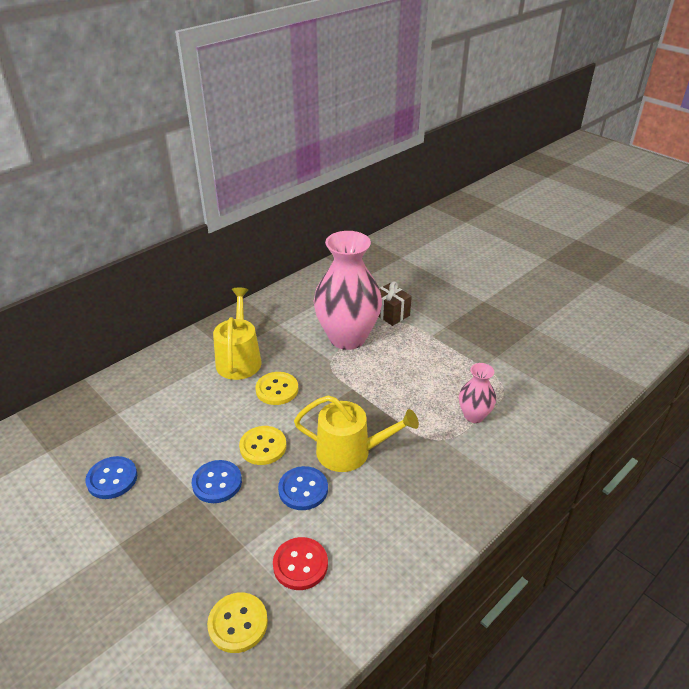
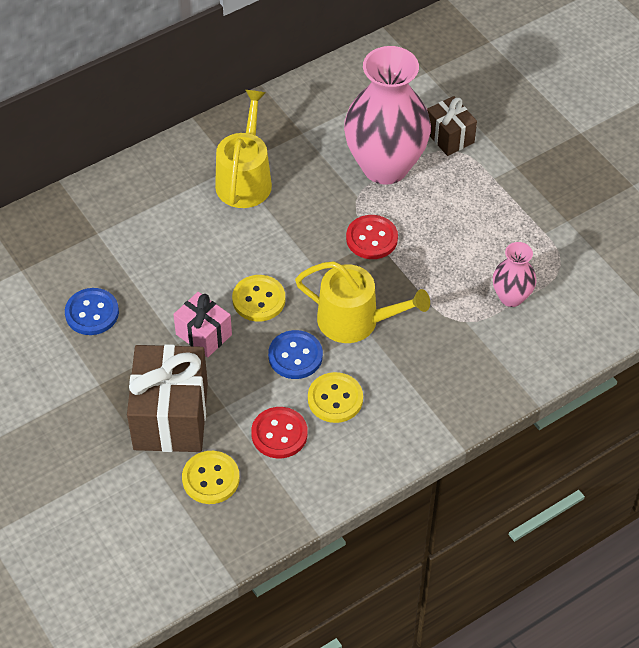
camera: 10 degrees right, 15 degrees up
(191, 564) = (171, 416): none -> brown gift
(217, 483) = (203, 334): blue button -> pink gift
(277, 389) = (285, 228): yellow button -> yellow button (335, 399)
(349, 388) = (371, 238): none -> red button

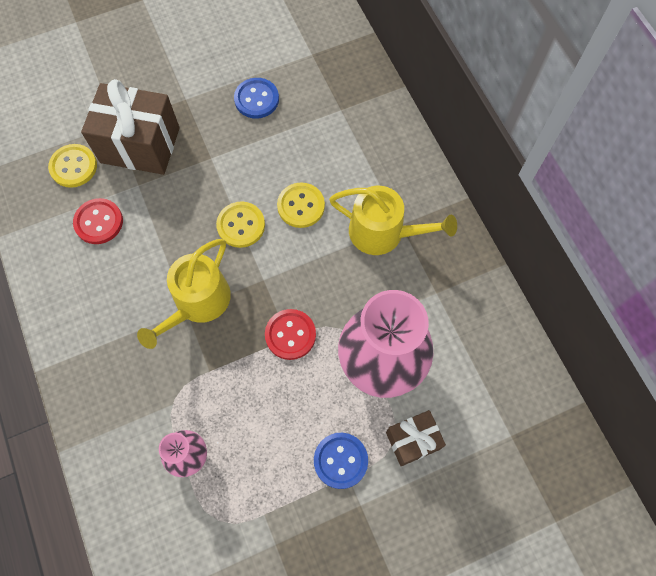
camera: 100 degrees right, 15 degrees up
(203, 334) = (214, 178): pink gift -> none
(295, 356) = (173, 246): blue button -> blue button (340, 460)
(335, 399) = (120, 271): yellow button -> yellow button (301, 206)

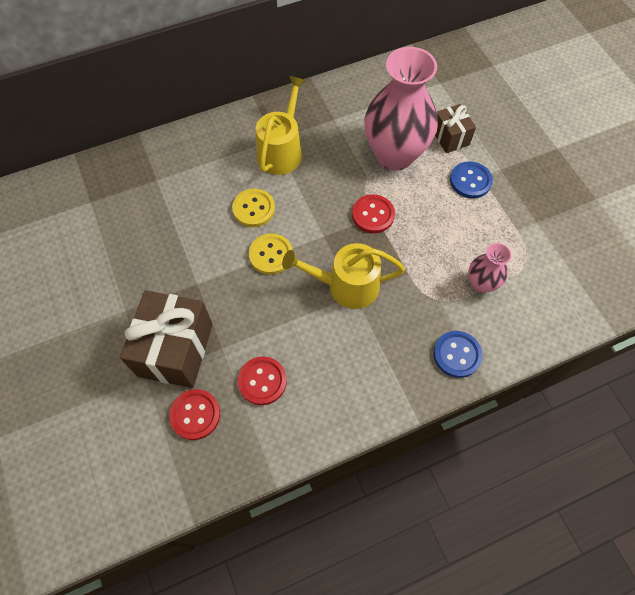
camera: 90 degrees left, 5 degrees down
(73, 167) = (195, 415): yellow button -> red button
(198, 303) = (346, 286): yellow watering can -> yellow watering can turned 150 degrees clockwise
(256, 99) = (135, 247): blue button -> blue button (457, 355)

